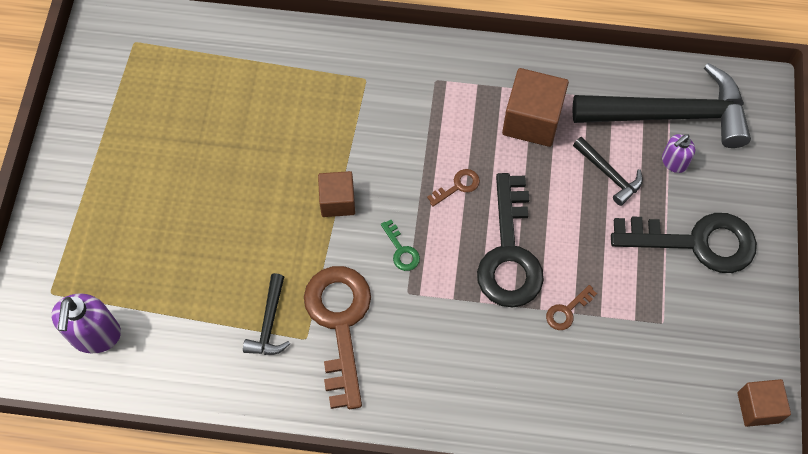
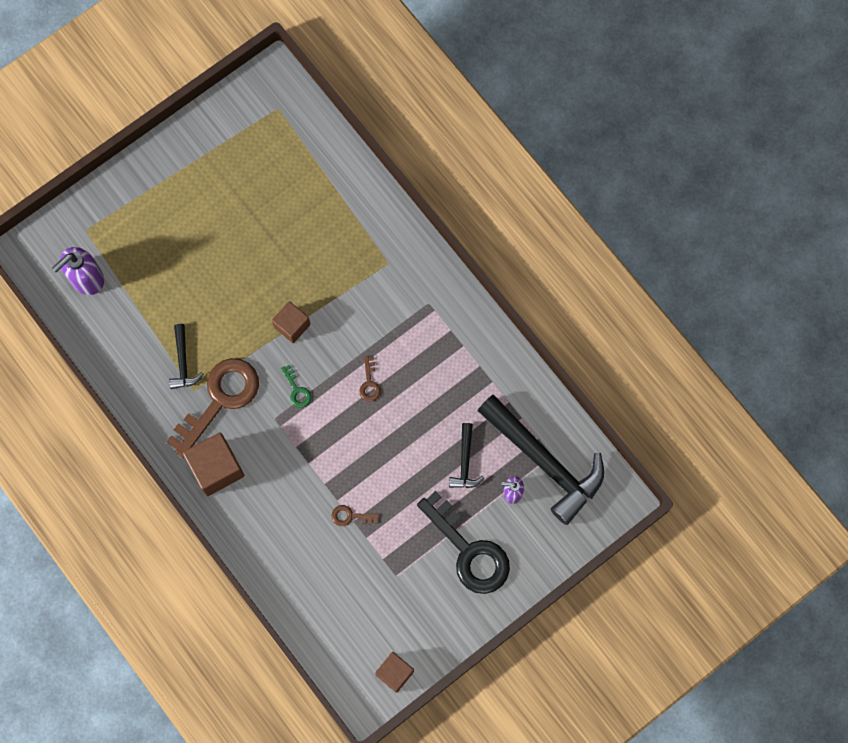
camera: 45 degrees right, 10 degrees up
(269, 323) = (183, 362): black hammer -> black hammer turned 60 degrees counterclockwise
(401, 250) = (297, 390): green key -> green key turned 45 degrees counterclockwise
(458, 186) = (369, 383): brown key -> brown key turned 75 degrees clockwise
(509, 253) = (355, 451): black key -> none
(532, 120) = (457, 384): brown cube -> brown cube (216, 468)

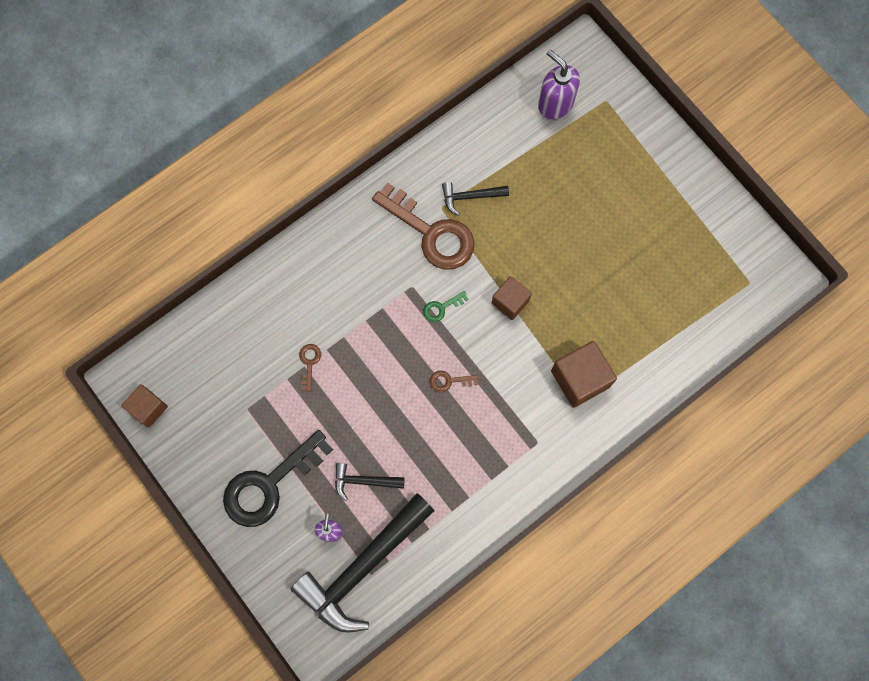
camera: 90 degrees right, 0 degrees up
(216, 468) = (361, 231): brown cube -> brown cube (580, 379)

